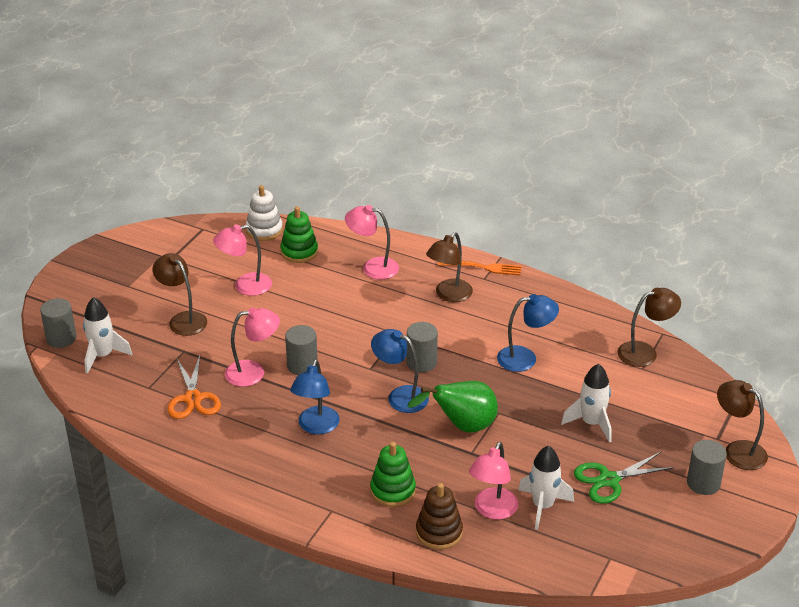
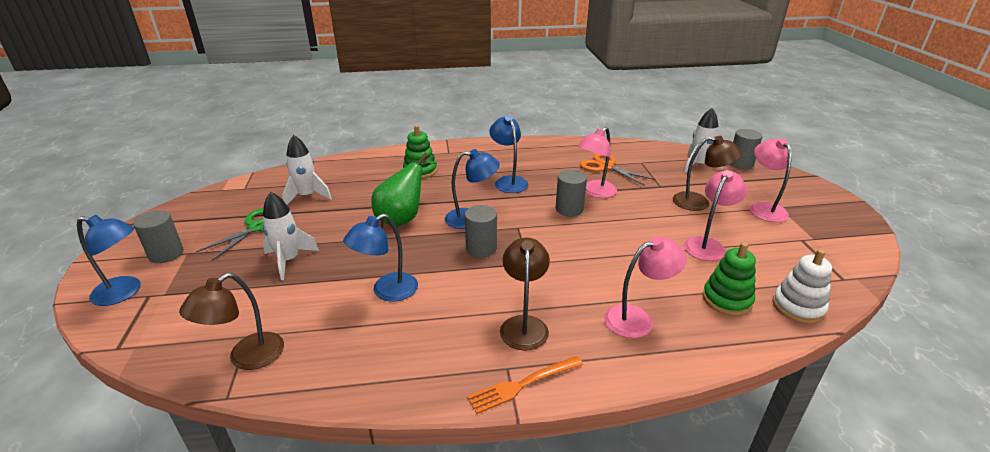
camera: 145 degrees right, 5 degrees down
(439, 532) = (372, 164): brown stacking toy -> none
(492, 510) = (343, 183): pink lamp -> pink lamp (763, 208)
(737, 450) = (125, 292): brown lamp -> blue lamp

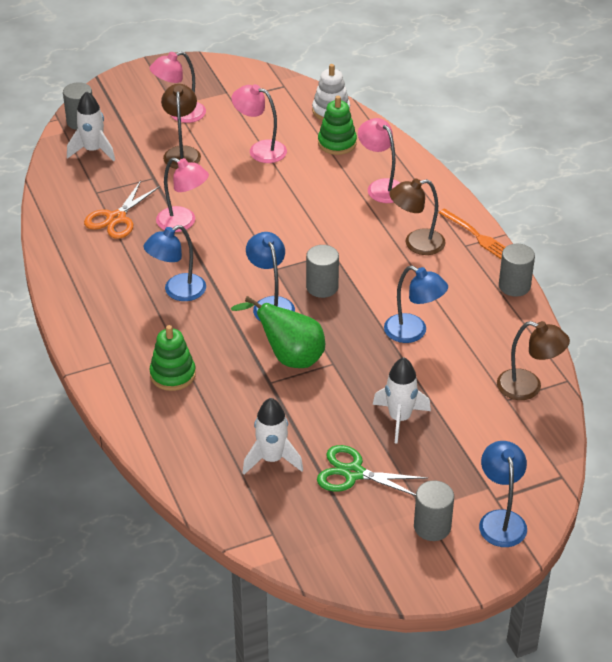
camera: 105 degrees left, 10 degrees up
(569, 209) = (226, 237): grey cylinder -> grey cylinder (514, 286)

